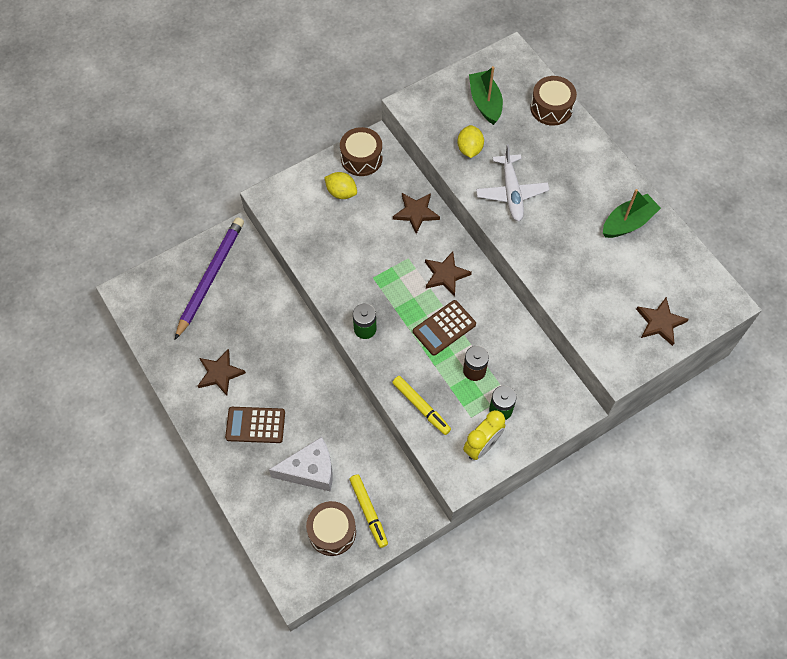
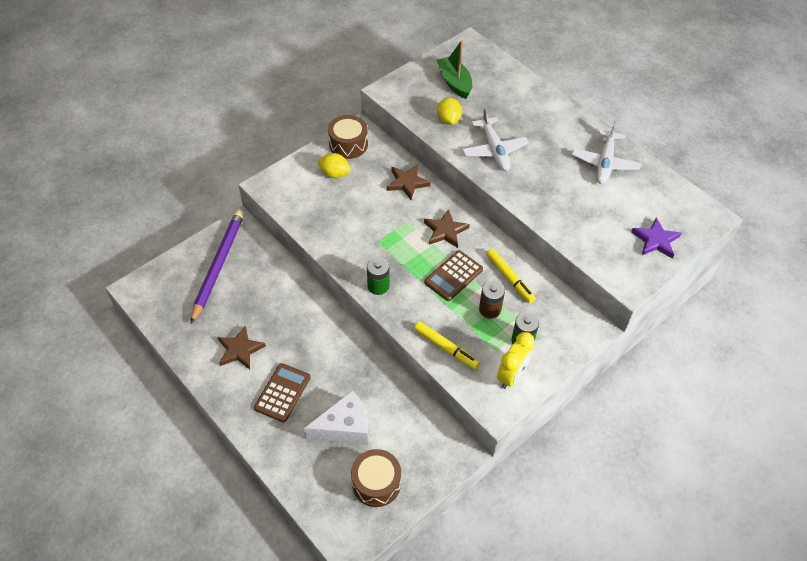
camera: 10 degrees left, 10 degrees down
(255, 425) = (282, 393): brown calculator -> brown calculator turned 120 degrees clockwise
(369, 512) = (410, 458): yellow marker -> yellow marker (510, 279)
(551, 108) = (514, 81): brown drum -> none
(628, 223) = (605, 163): green boat -> white plane
(660, 322) = (655, 240): brown star -> purple star

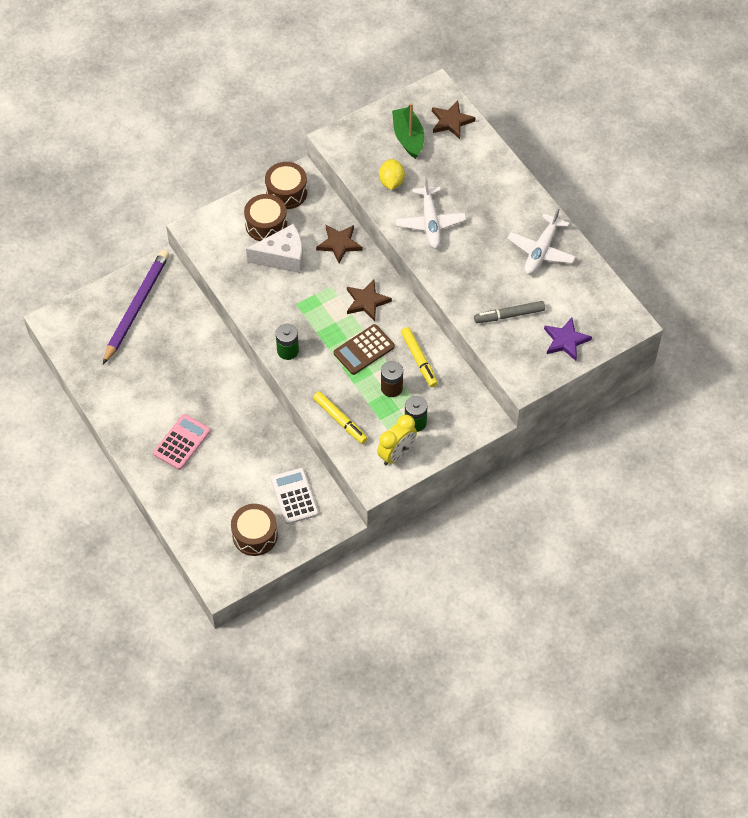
camera: 10 degrees right, 5 degrees up
(240, 350) = (147, 396): brown star -> brown star (451, 121)
(282, 393) = (182, 442): brown calculator -> pink calculator
(334, 174) = (266, 225): yellow lemon -> brown drum
(344, 428) = (234, 482): white cheese -> white cheese (282, 257)
(410, 434) = (294, 496): none -> white calculator
(594, 223) = (509, 315): none -> grey marker

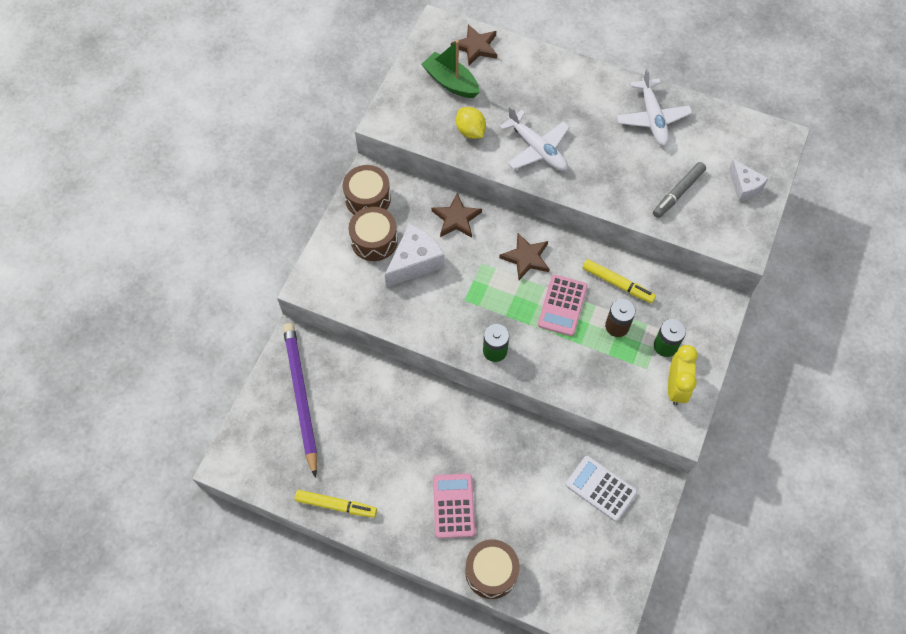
camera: 35 degrees left, 5 degrees up
(255, 535) = (598, 553): brown drum -> brown drum (491, 572)
(340, 420) = (599, 388): yellow marker -> yellow marker (336, 505)
(364, 350) = (562, 305): brown calculator -> pink calculator
(565, 340) = (744, 186): purple star -> white cheese

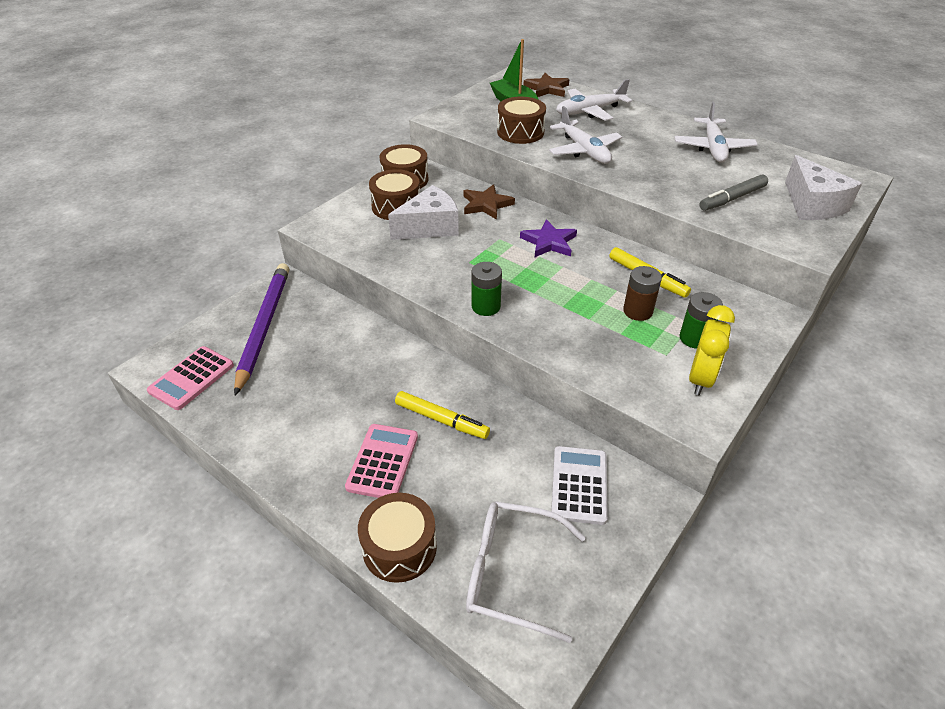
camera: 15 degrees right, 20 degrees down
(336, 505) = (244, 430): yellow marker -> yellow marker (441, 420)
(470, 131) = (520, 132): yellow lemon -> brown drum
(526, 258) = (549, 242): brown star -> purple star
(528, 80) = (590, 111): none -> white plane
(562, 305) = (577, 284): pink calculator -> pink calculator (191, 378)
(573, 570) = (512, 573): none -> white glasses
(600, 488) = (579, 485): white calculator -> white calculator turned 45 degrees clockwise
(744, 186) = (812, 205): white cheese -> white cheese, size x1.58

